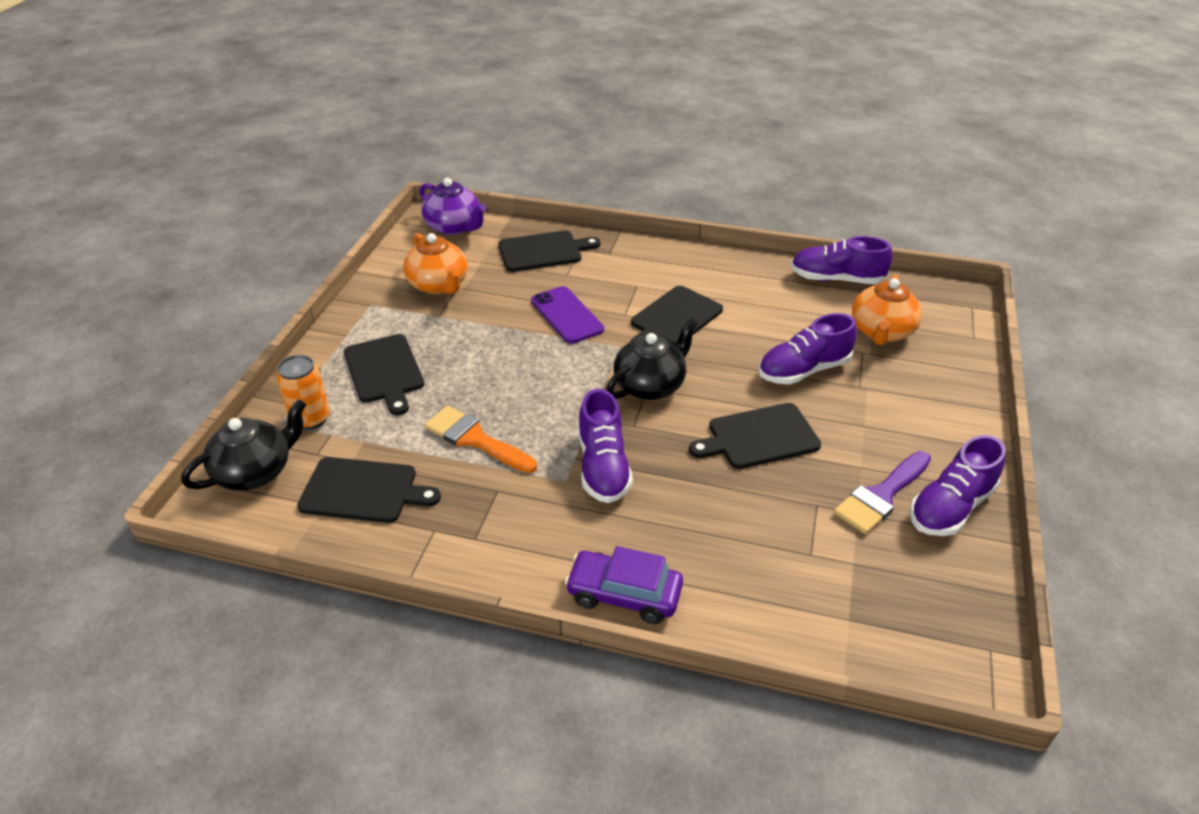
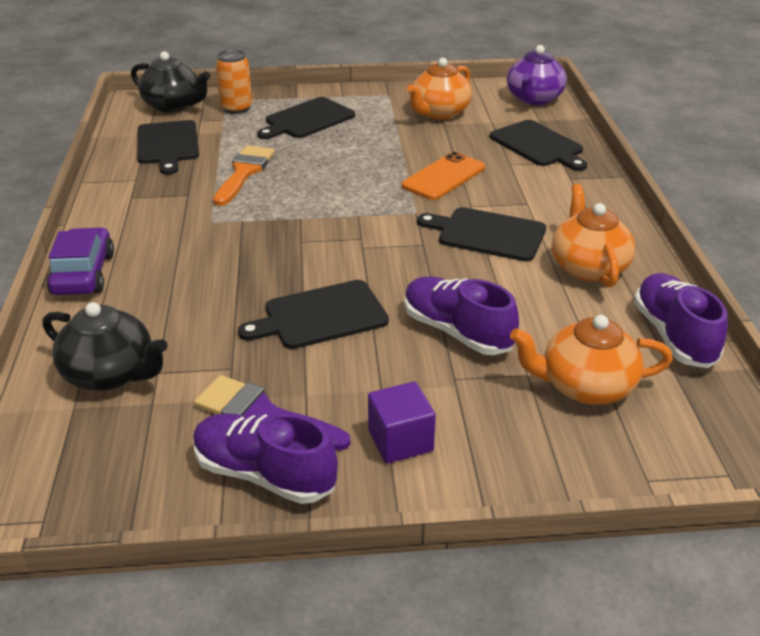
camera: 70 degrees right, 5 degrees down
(567, 315) = (443, 177): purple phone -> orange phone
(603, 467) = (236, 236): purple shoe -> none
(650, 385) = (366, 239): black teapot -> black teapot (111, 374)
(742, 286) = (588, 267): none -> orange teapot
(759, 437) = (321, 316): black cutting board -> black cutting board turned 75 degrees counterclockwise
(923, 429) = (400, 440): none -> purple cube

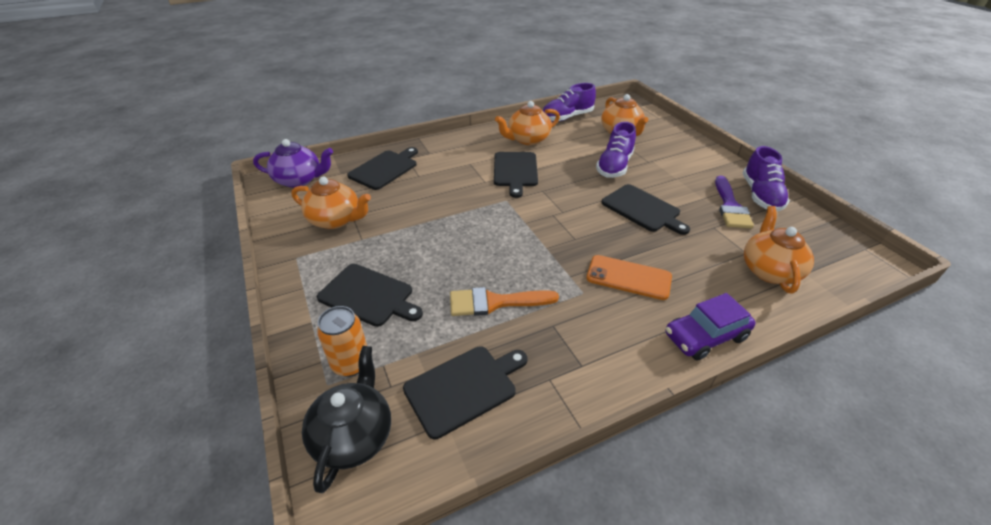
camera: 110 degrees left, 5 degrees up
(111, 374) = (769, 270): black teapot -> orange teapot
(400, 440) = (700, 167): purple cube -> none
(443, 177) = (450, 198): orange phone -> orange phone (628, 277)

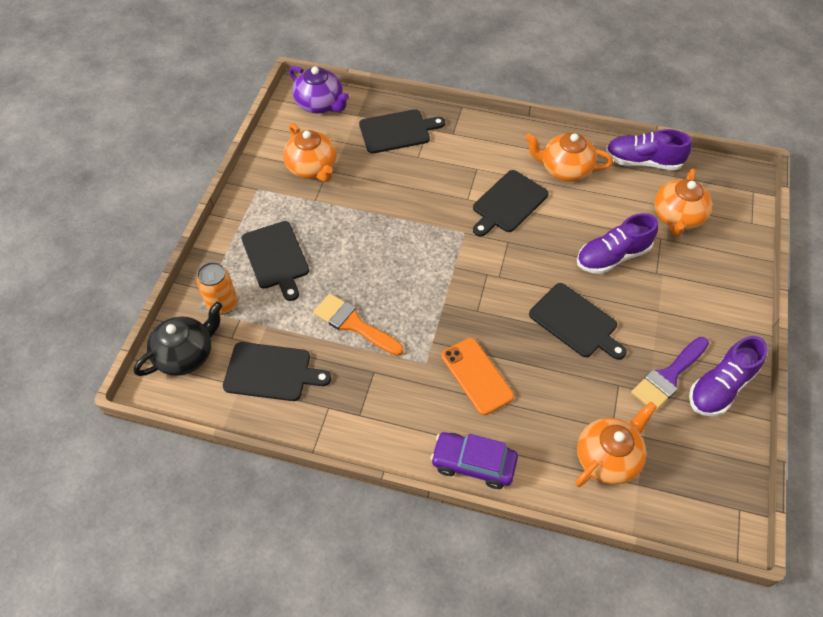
camera: 40 degrees right, 15 degrees up
(642, 209) = (575, 322): black cutting board -> black cutting board turned 45 degrees counterclockwise

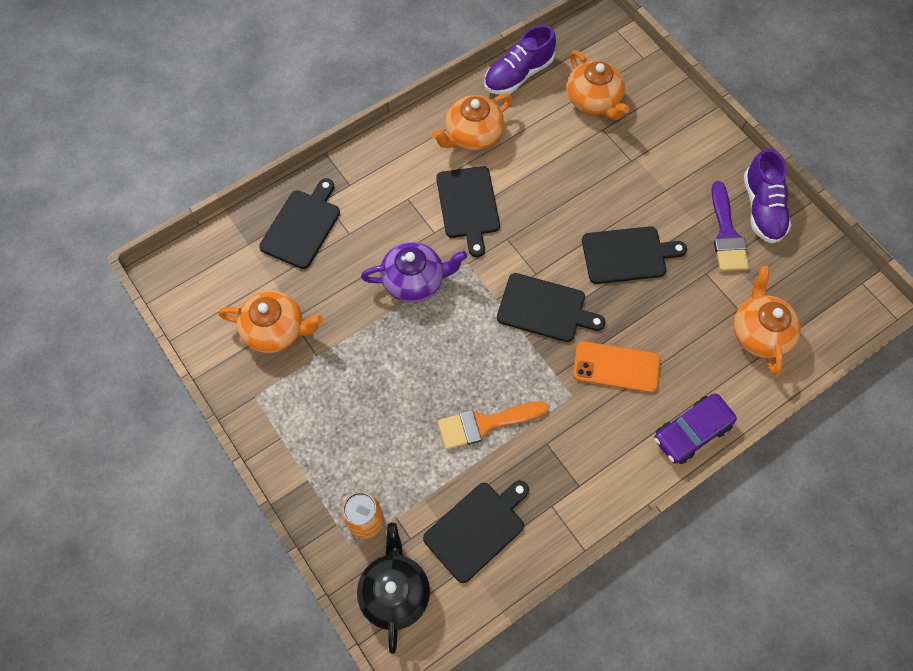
camera: 50 degrees left, 10 degrees up
(276, 257) = (354, 437): black cutting board -> black cutting board (545, 308)
(320, 104) = (201, 265): purple teapot -> purple teapot (414, 281)
(612, 256) = (590, 177): purple shoe -> none

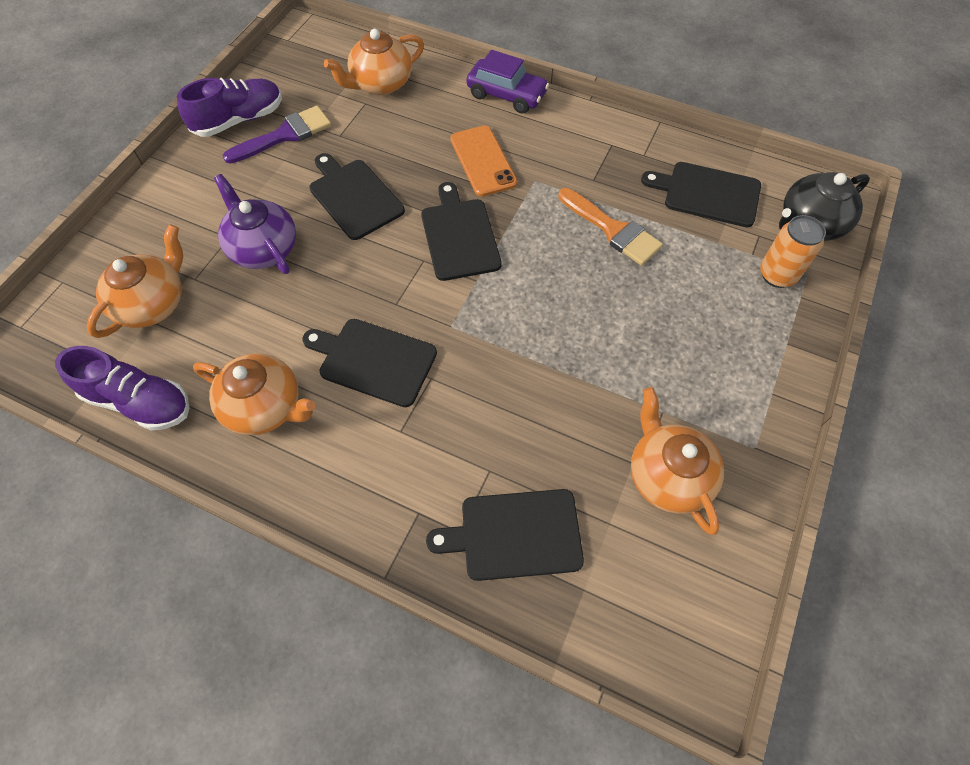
camera: 120 degrees left, 5 degrees down
(414, 281) = (505, 365): purple teapot -> purple teapot (263, 248)
(468, 205) = (374, 361): black cutting board -> black cutting board turned 120 degrees counterclockwise

